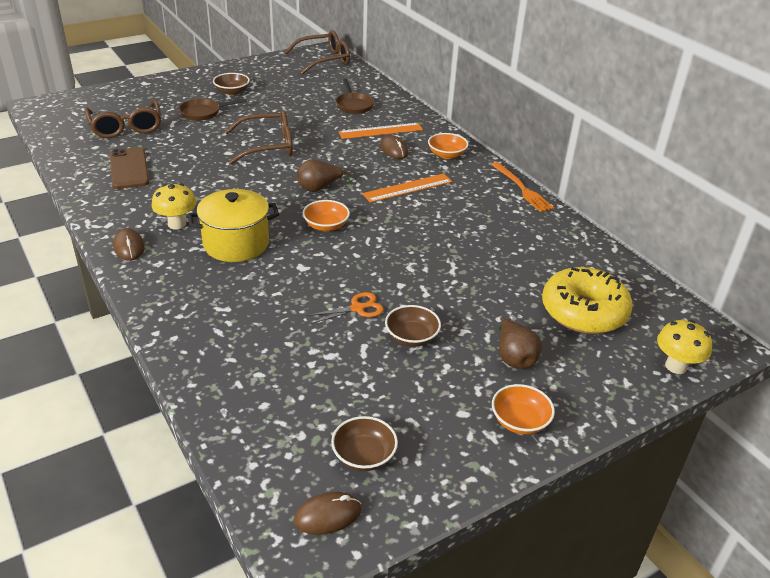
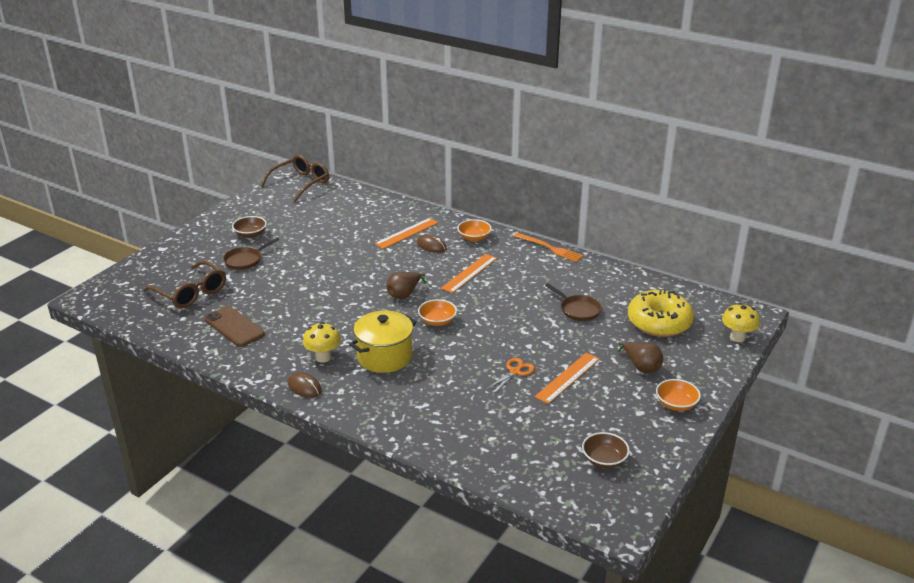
camera: 25 degrees left, 5 degrees down
(268, 146) = (330, 273): brown glasses -> none
(327, 515) = (614, 501): brown mouse -> none
(353, 105) = (364, 217): brown pan -> brown pan (578, 310)
(411, 337) = (567, 377): brown bowl -> orange ruler

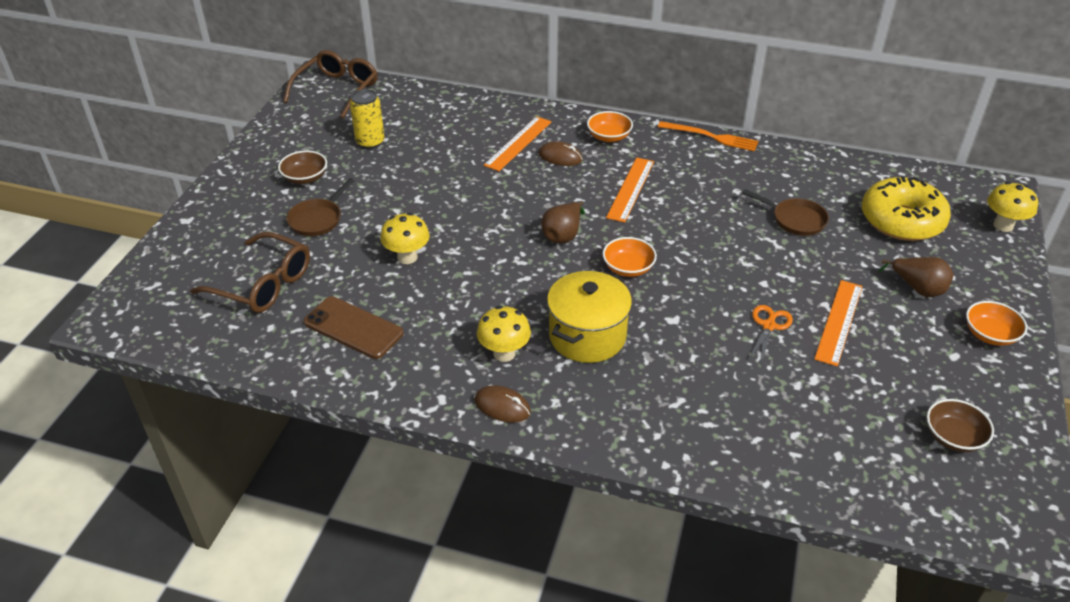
camera: 15 degrees left, 10 degrees up
(291, 291) = (407, 257): none -> yellow mushroom
(305, 218) = (370, 142): none -> yellow can

